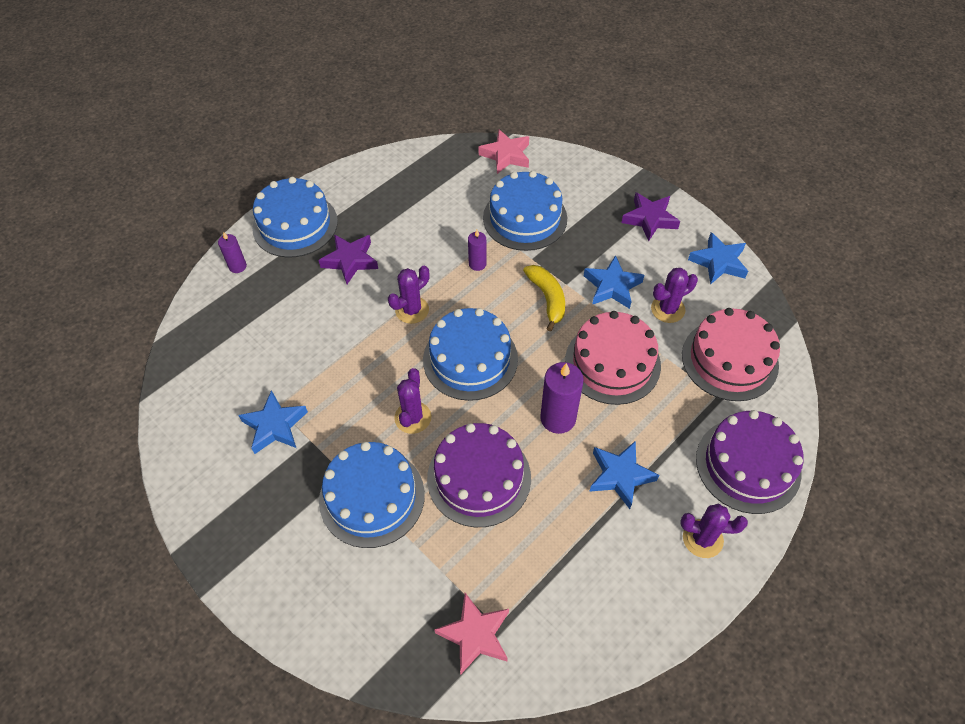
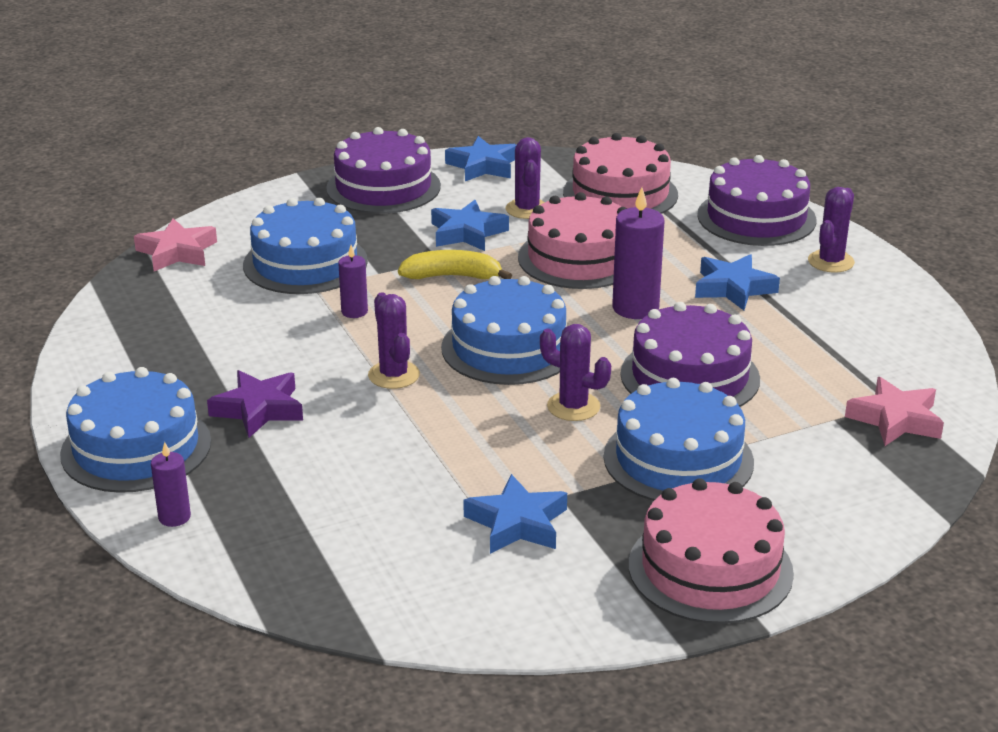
camera: 70 degrees left, 25 degrees down
(255, 547) = (710, 568): none -> pink cake
(650, 219) = (383, 187): purple star -> purple cake

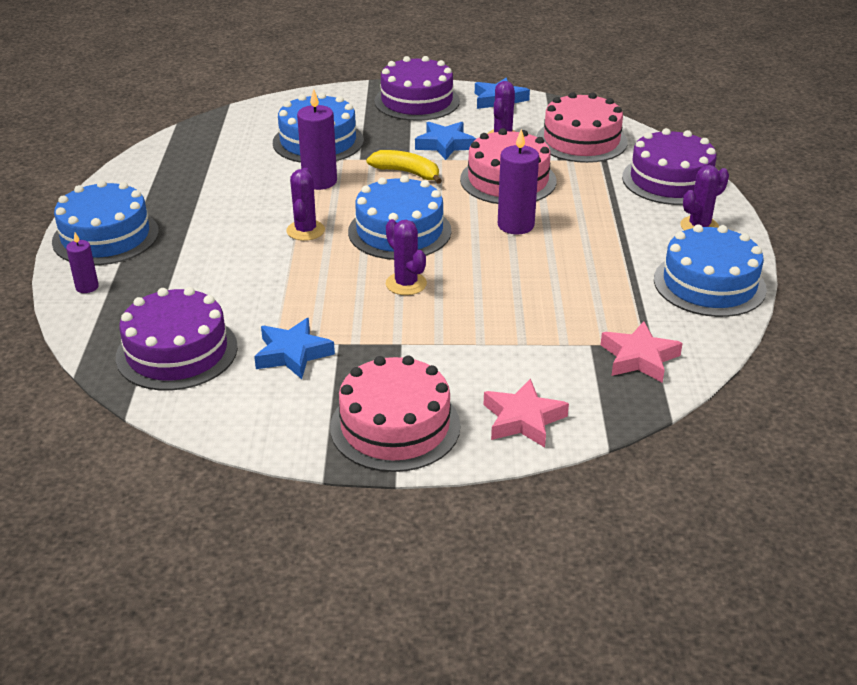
camera: 25 degrees right, 5 degrees up
(177, 252) = (245, 116): pink star -> pink star (523, 419)
(259, 409) = (200, 231): purple star -> none
(354, 311) = (319, 181): purple candle -> purple candle, size x1.77
(678, 459) = (445, 341): blue cake -> blue cake (709, 284)
(690, 376) = (509, 284): purple cake -> purple cake (177, 352)
(733, 288) = (603, 228): blue star -> none

